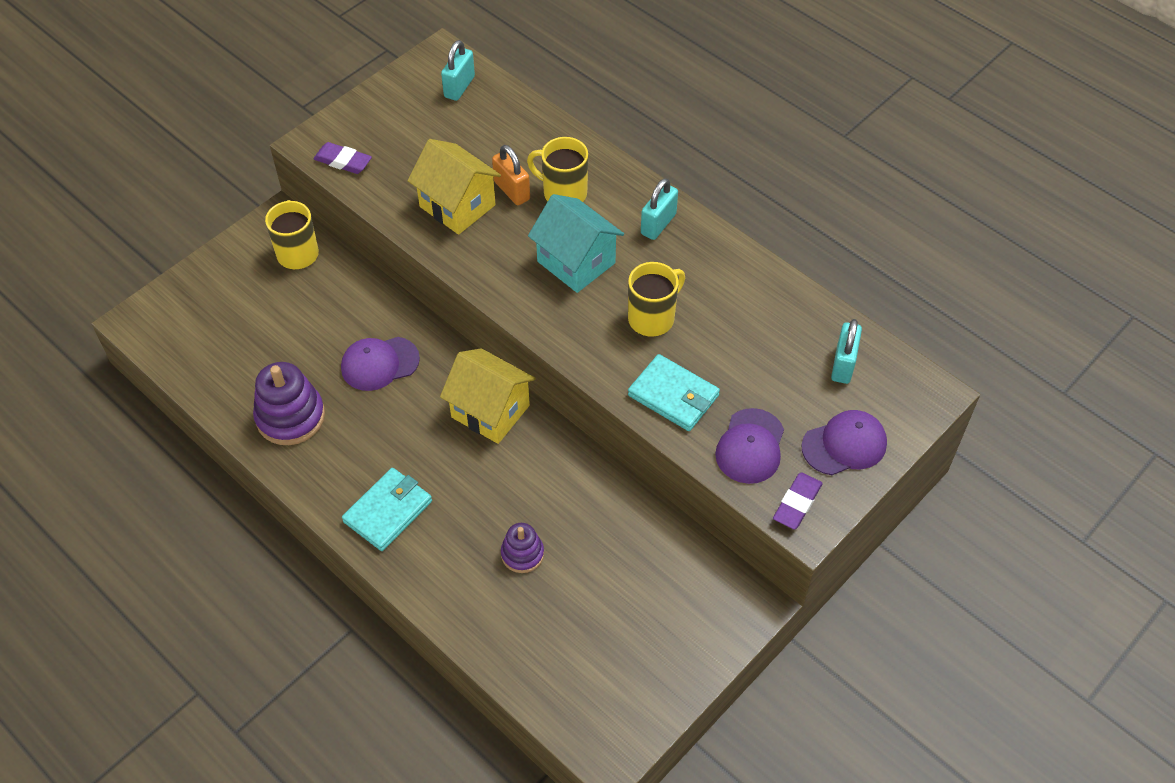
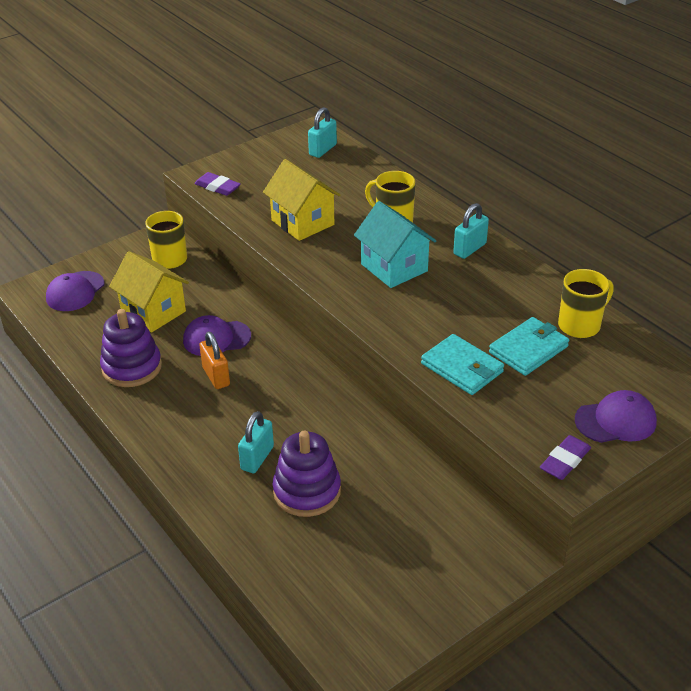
camera: 10 degrees right, 15 degrees down
(388, 511) = (195, 444): turquoise wallet -> turquoise wallet (528, 349)
(490, 411) = (302, 381): yellow house -> yellow house (153, 312)
(512, 190) = (350, 217): orange padlock -> orange padlock (216, 376)
(522, 554) = (307, 491): purple stacking toy -> purple stacking toy, size x1.70
(652, 318) = (453, 311): yellow mug -> yellow mug (580, 325)
(750, 446) = (526, 412): purple cap -> purple cap (75, 291)
(843, 365) = (621, 361): turquoise padlock -> turquoise padlock (257, 458)

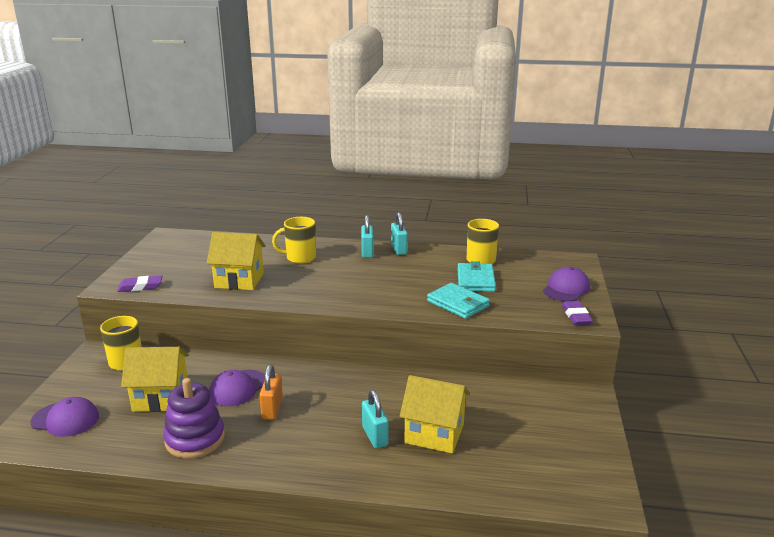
camera: 45 degrees left, 15 degrees down
(75, 291) = (65, 419): purple cap -> purple cap turned 60 degrees counterclockwise
(216, 376) = (272, 409): orange padlock -> orange padlock turned 75 degrees clockwise
(307, 491) = (434, 434): purple stacking toy -> yellow house
(322, 150) = (190, 242): turquoise padlock -> turquoise padlock (399, 249)
(394, 268) = (338, 278): turquoise house -> none
(462, 368) = (458, 304): turquoise wallet -> turquoise wallet turned 45 degrees clockwise

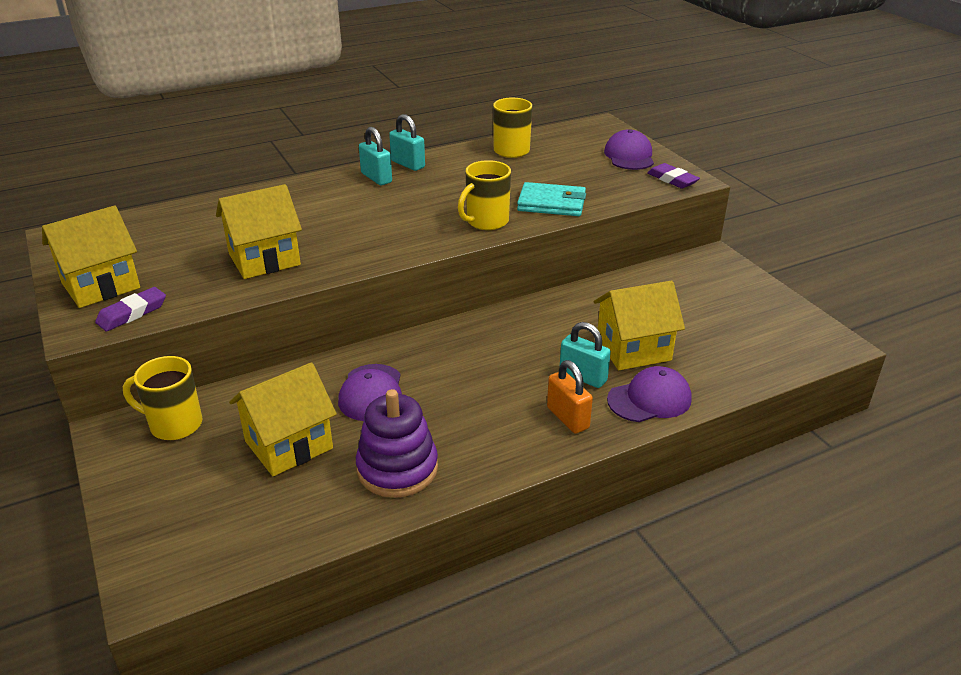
camera: 35 degrees left, 10 degrees up
(65, 419) = (191, 527): purple cap -> purple cap (649, 399)
(147, 267) = (100, 285): none -> yellow house
(272, 409) = (442, 397): orange padlock -> orange padlock (567, 418)
(300, 258) = (303, 208): yellow mug -> yellow mug (486, 222)
(475, 280) = (535, 173): turquoise wallet -> none

